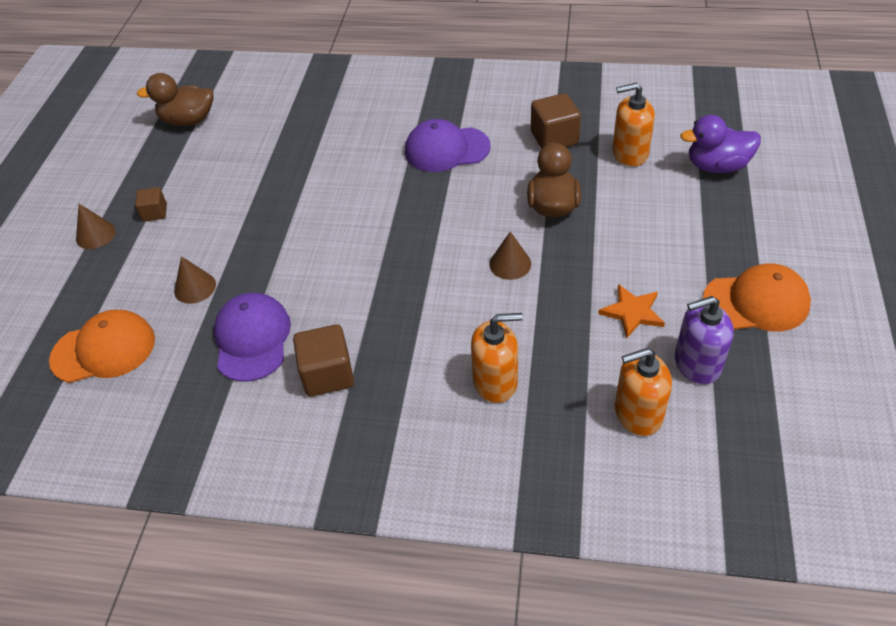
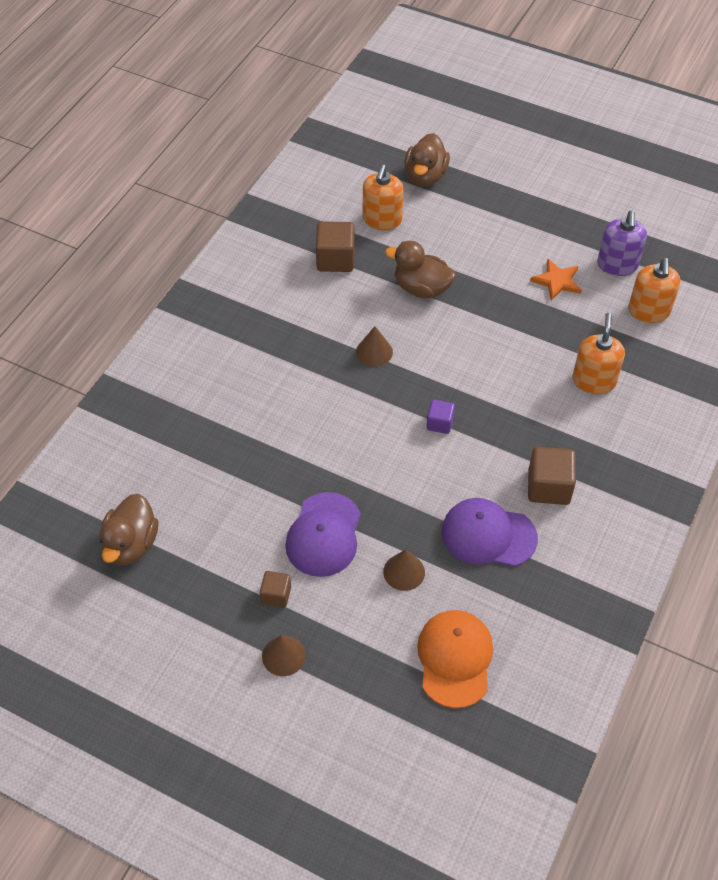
camera: 75 degrees left, 5 degrees up
(380, 266) = (439, 423): none -> purple cube
(446, 149) = (308, 337): purple cap -> purple cap (324, 535)
(510, 264) = (476, 336): brown cone -> brown cone (374, 352)
(717, 166) = (425, 176): purple duck -> brown duck
(756, 302) = (574, 213): orange cap -> none

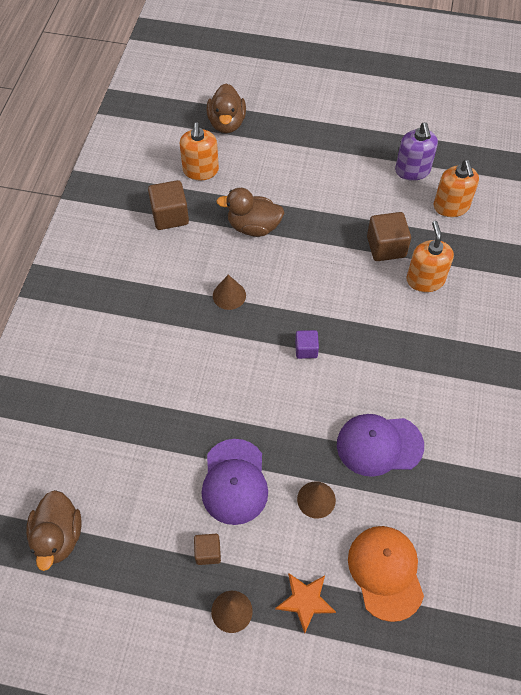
camera: 15 degrees left, 5 degrees up
(548, 487) = (417, 387): brown cube -> brown cube (386, 247)
(557, 281) = (367, 196): orange star -> orange star (305, 601)

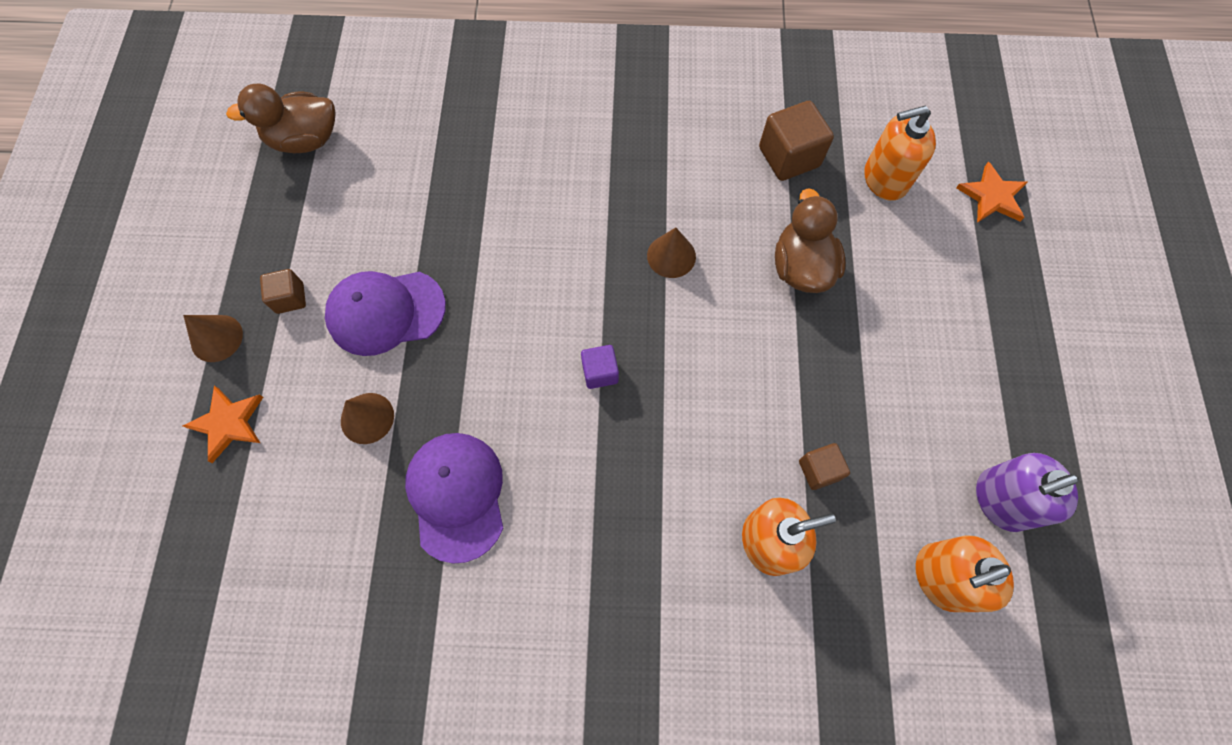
camera: 80 degrees right, 10 degrees up
(226, 123) = (992, 196): brown duck -> orange star
(385, 572) = (266, 524): orange cap -> none
(386, 247) = (819, 470): brown cube -> brown cube, size x0.58

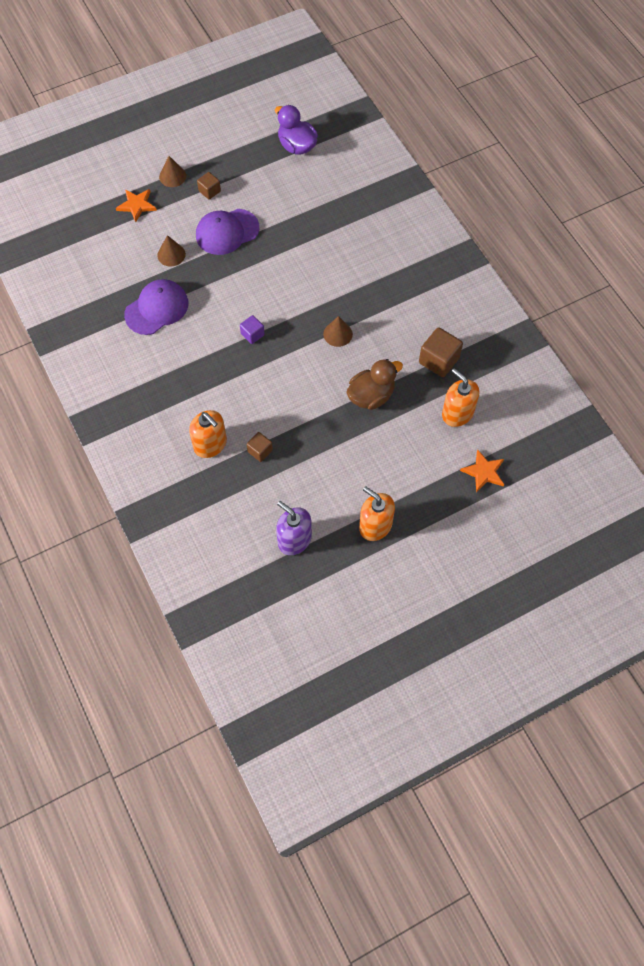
camera: 60 degrees right, 5 degrees down
(305, 140) = (297, 146): brown duck -> purple duck
(386, 312) = (227, 232): purple cap -> purple cap turned 75 degrees counterclockwise
(941, 577) = (237, 526): orange soap dispenser -> orange soap dispenser (375, 525)

